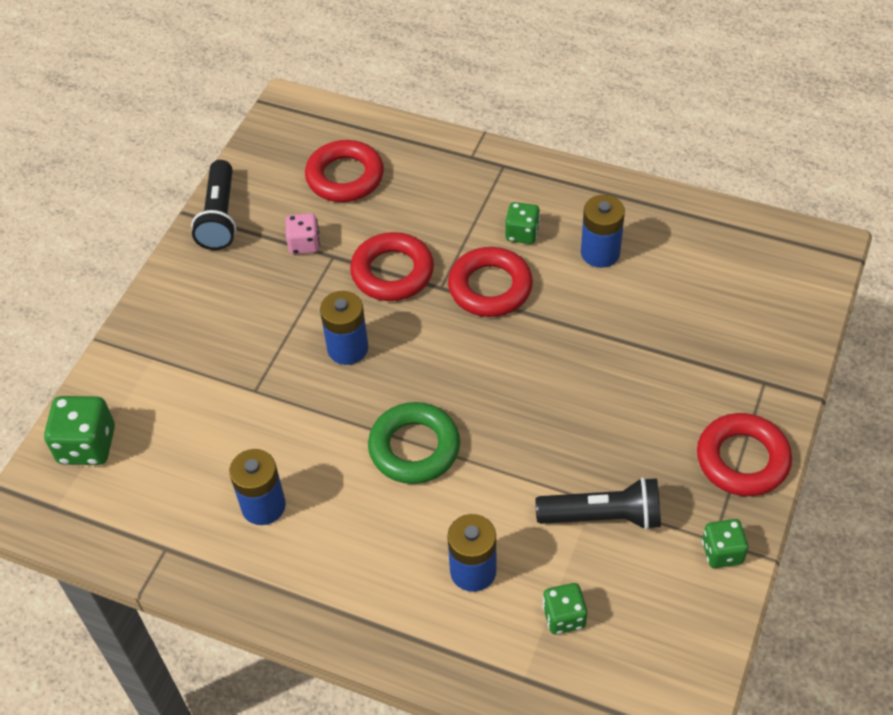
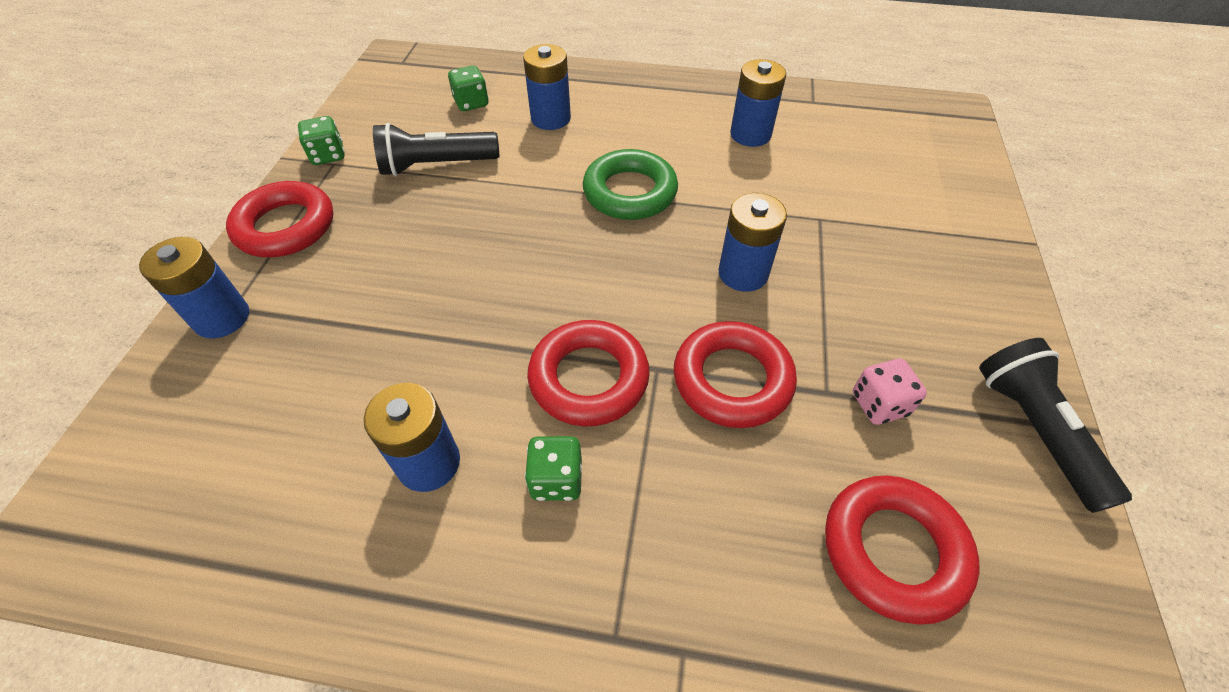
camera: 165 degrees right, 0 degrees up
(87, 445) = (944, 153): green dice -> none
(769, 374) = (222, 318): none -> blue battery

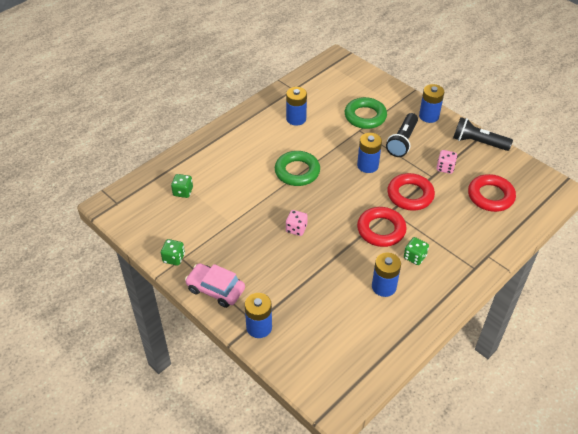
camera: 55 degrees left, 5 degrees down
(286, 226) = (215, 289): red ring -> pink car
(436, 166) = (220, 223): black flashlight -> black flashlight (402, 141)
(492, 255) = (296, 229): none -> pink dice
(550, 118) = (223, 171): blue battery -> blue battery (429, 116)
(864, 209) = (365, 116): none -> green ring

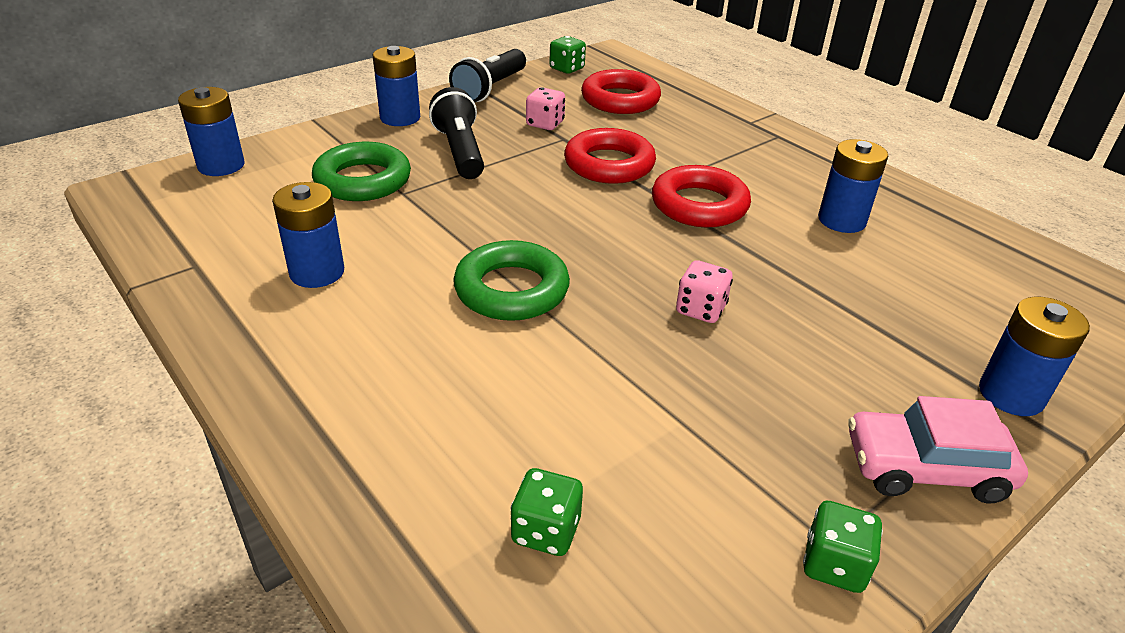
camera: 85 degrees left, 10 degrees down
(215, 289) = (925, 468): pink car -> pink car turned 60 degrees clockwise
(367, 165) = (517, 196): blue battery -> blue battery (221, 165)
(402, 141) = (460, 151): black flashlight -> black flashlight turned 135 degrees counterclockwise
(414, 257) = (763, 181): green dice -> green dice (567, 68)

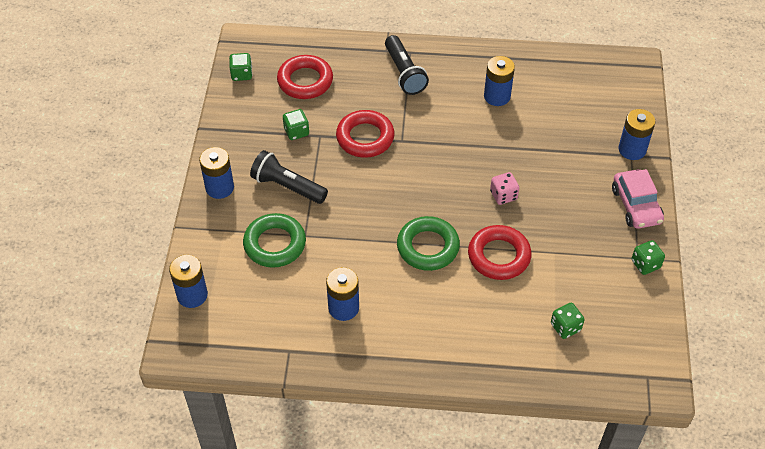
camera: 45 degrees left, 15 degrees up
(490, 89) = (229, 126): black flashlight -> black flashlight (404, 73)
(545, 124) = (296, 132): pink dice -> green dice
(699, 205) = (434, 134): red ring -> red ring (499, 256)
(925, 468) = (636, 205): pink car -> pink car turned 60 degrees counterclockwise

